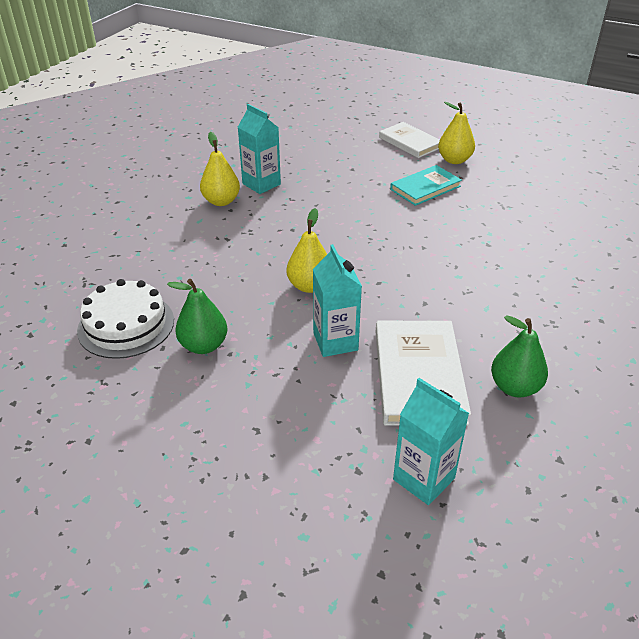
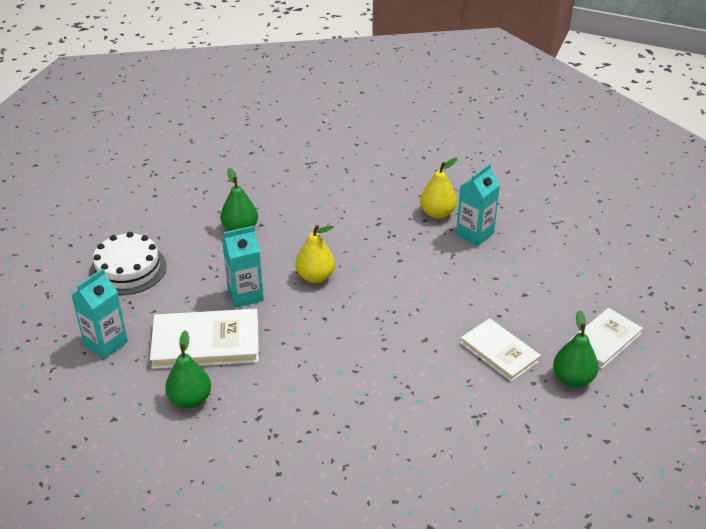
camera: 85 degrees right, 0 degrees up
(126, 325) = (262, 190): white cake -> white cake (128, 269)
(425, 188) = (499, 352): turquoise book -> white book
(454, 160) = (573, 379): yellow pear -> green pear

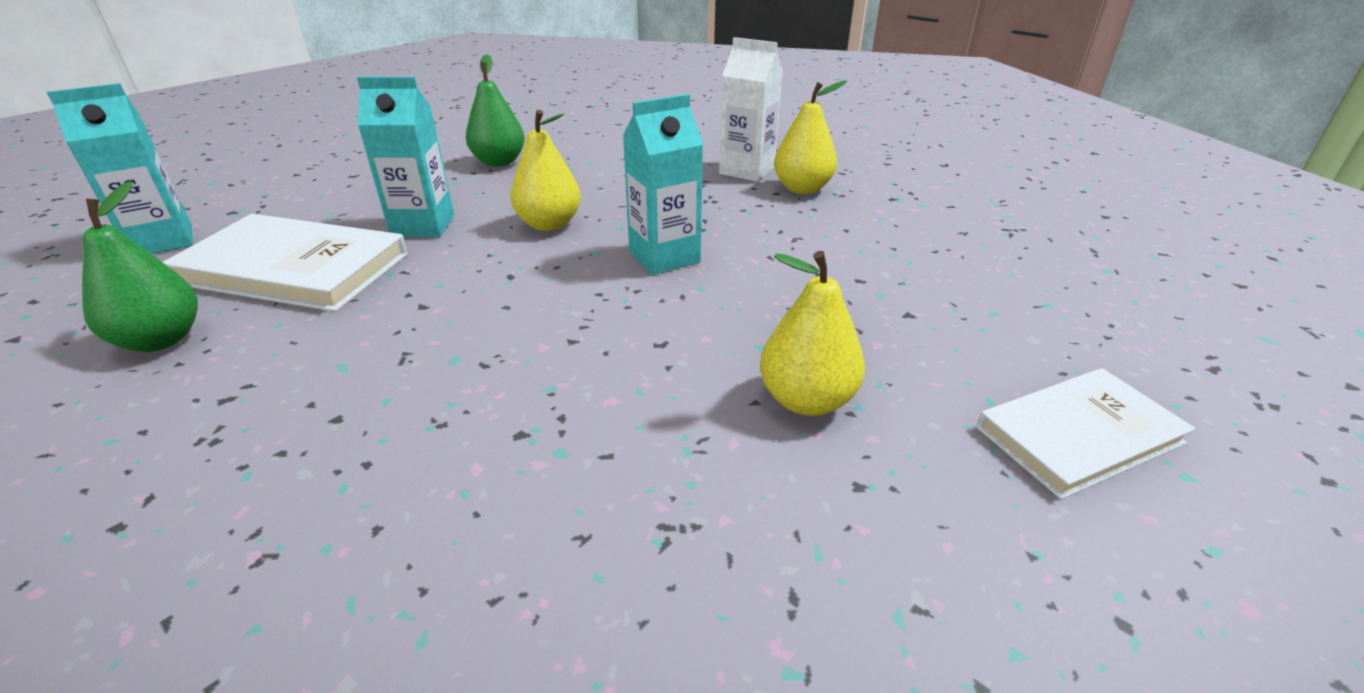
camera: 20 degrees right, 5 degrees down
(128, 269) = (309, 175): white cake -> none
(398, 203) = (747, 171): none -> white carton
(475, 234) = (852, 220): turquoise carton -> turquoise carton (664, 257)
(499, 352) = (806, 400): white book -> yellow pear
(573, 379) = (970, 504): green pear -> none

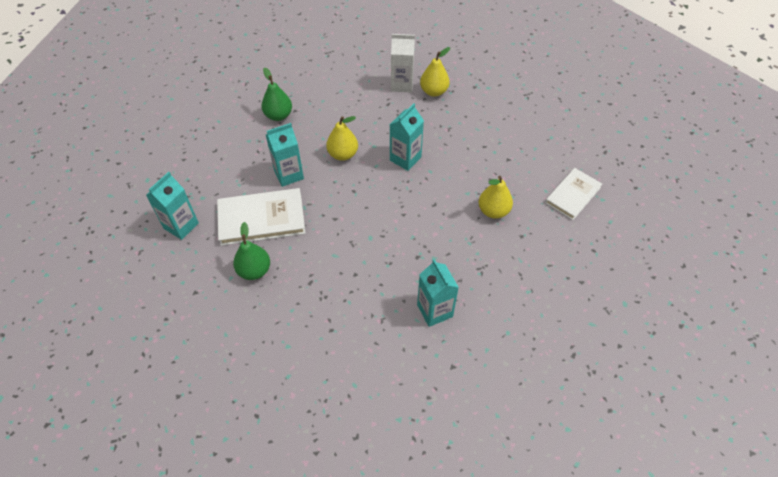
camera: 25 degrees left, 20 degrees up
(428, 598) = (434, 311): none -> turquoise carton

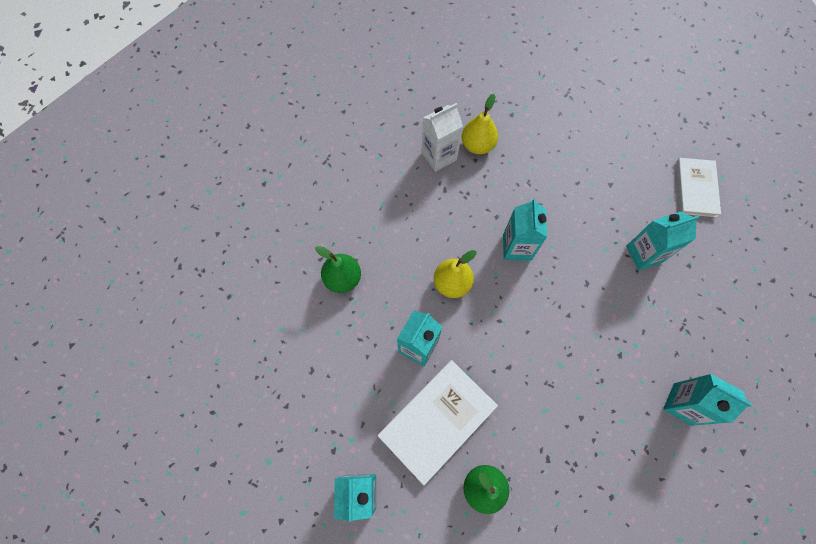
camera: 35 degrees left, 15 degrees up
(493, 211) = (644, 254): yellow pear -> turquoise carton

